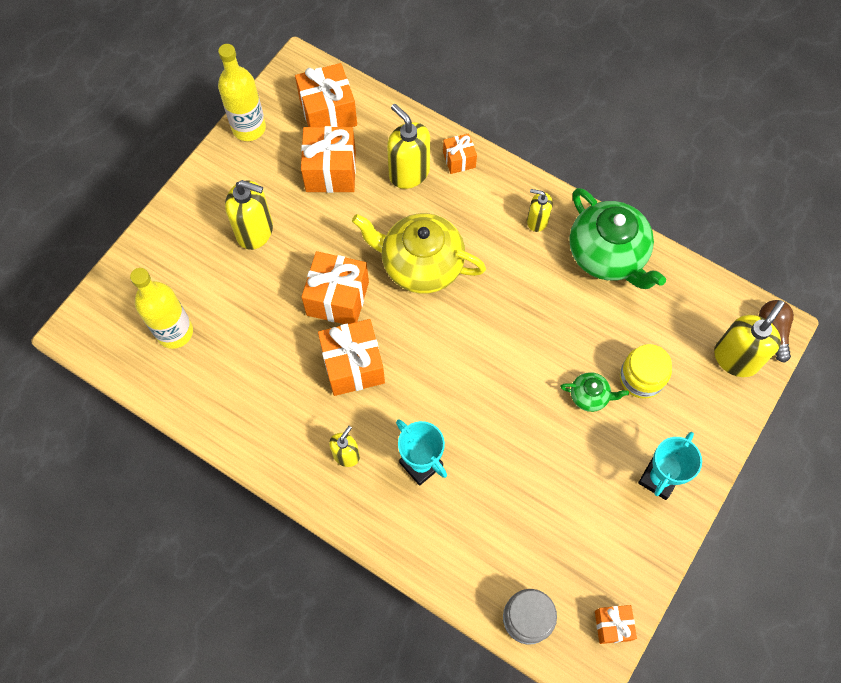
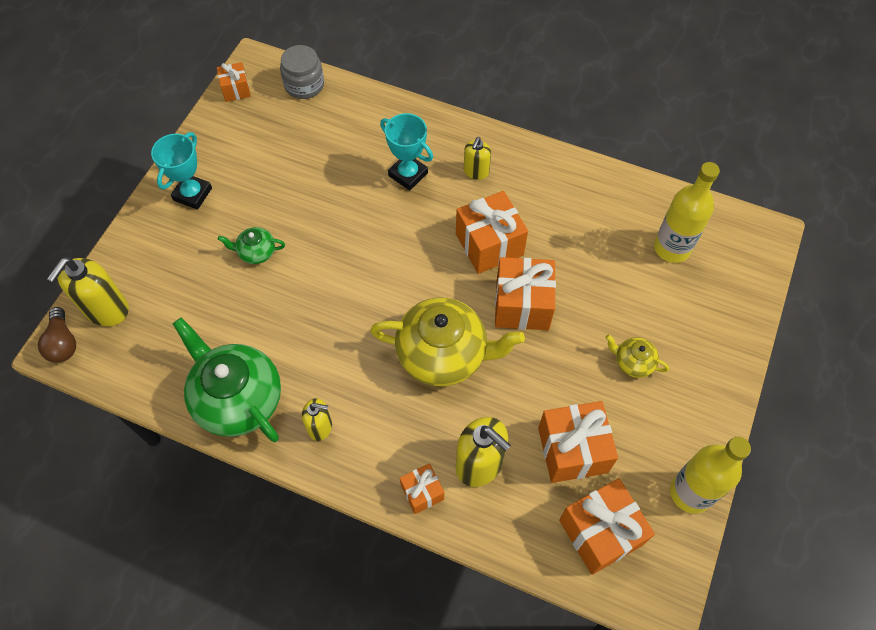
camera: 170 degrees right, 5 degrees down
(255, 231) = (633, 362): yellow soap dispenser -> yellow teapot
(641, 378) = (205, 276): yellow jar -> none

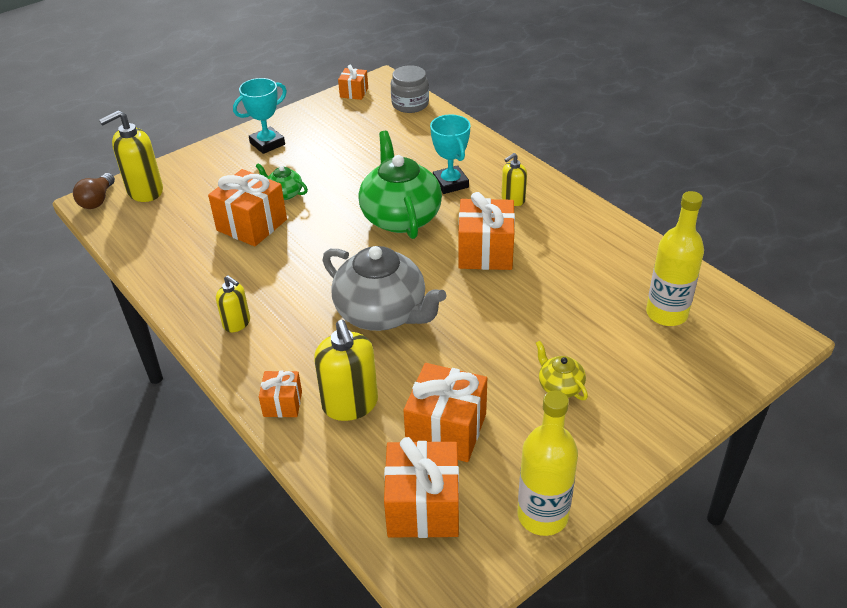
camera: 30 degrees right, 20 degrees down
(238, 399) = (189, 280): green teapot -> green teapot (400, 217)
(443, 354) = (382, 313): yellow teapot -> grey teapot
(522, 305) = (482, 304): orange gift -> orange gift (251, 225)

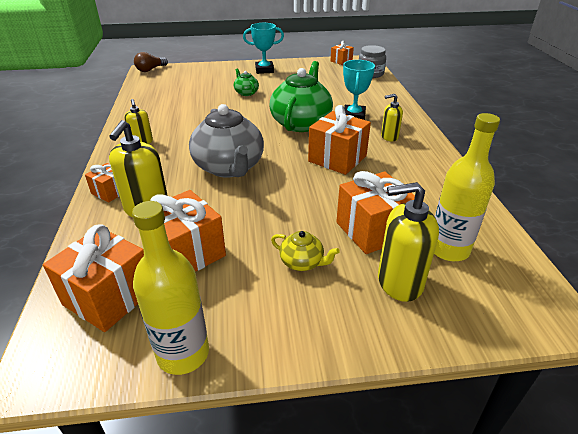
camera: 30 degrees right, 5 degrees down
(145, 191) = (177, 72): yellow soap dispenser -> yellow soap dispenser (399, 282)
(251, 225) = (210, 101): orange gift -> orange gift (372, 230)
(559, 386) = (302, 262): yellow teapot -> yellow teapot turned 120 degrees clockwise

